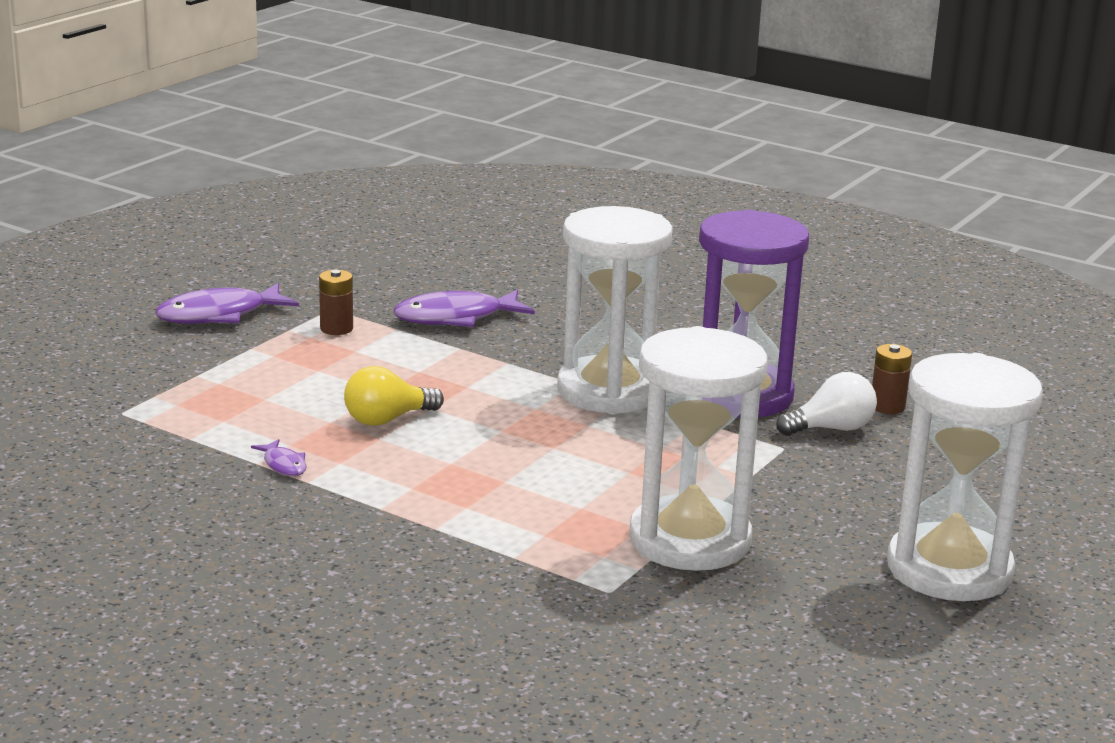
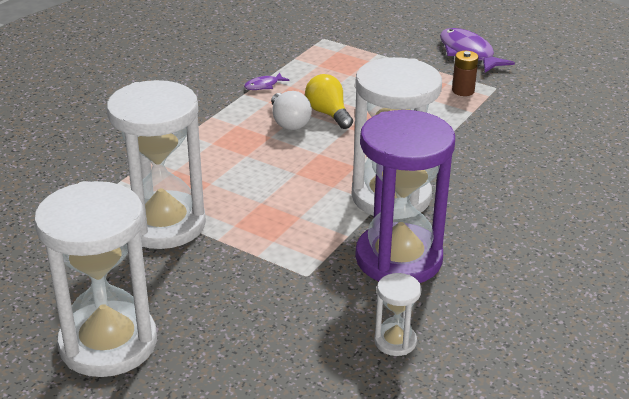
camera: 90 degrees right, 10 degrees up
(456, 318) = (501, 133): purple fish -> none
(831, 429) = (344, 303): white light bulb -> white light bulb (289, 122)
(887, 406) = (395, 341): brown battery -> white hourglass

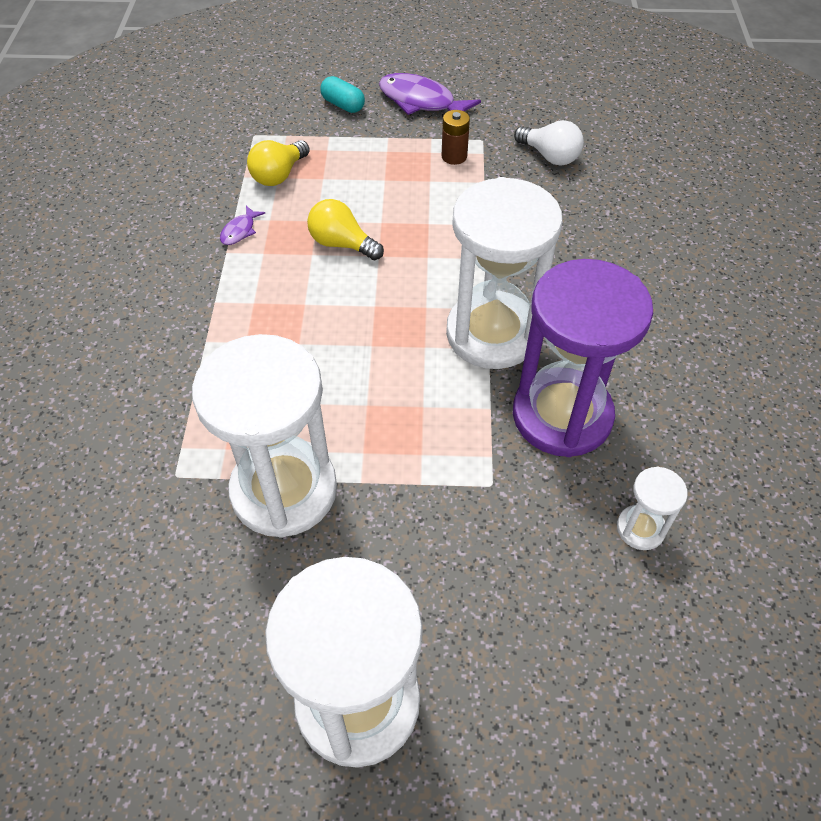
camera: 30 degrees left, 20 degrees up
(289, 122) = (309, 274): white light bulb -> white light bulb (549, 156)
(320, 64) = (279, 175): none -> yellow light bulb
(405, 39) = (343, 105): none -> turquoise capsule

